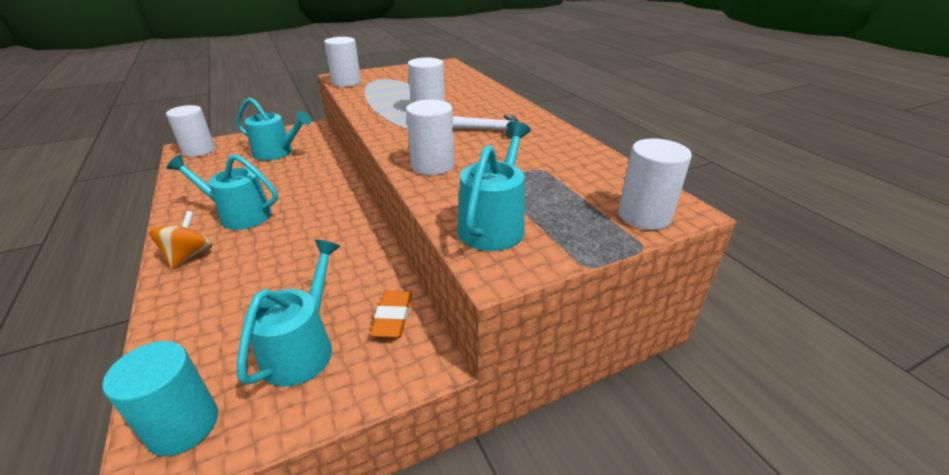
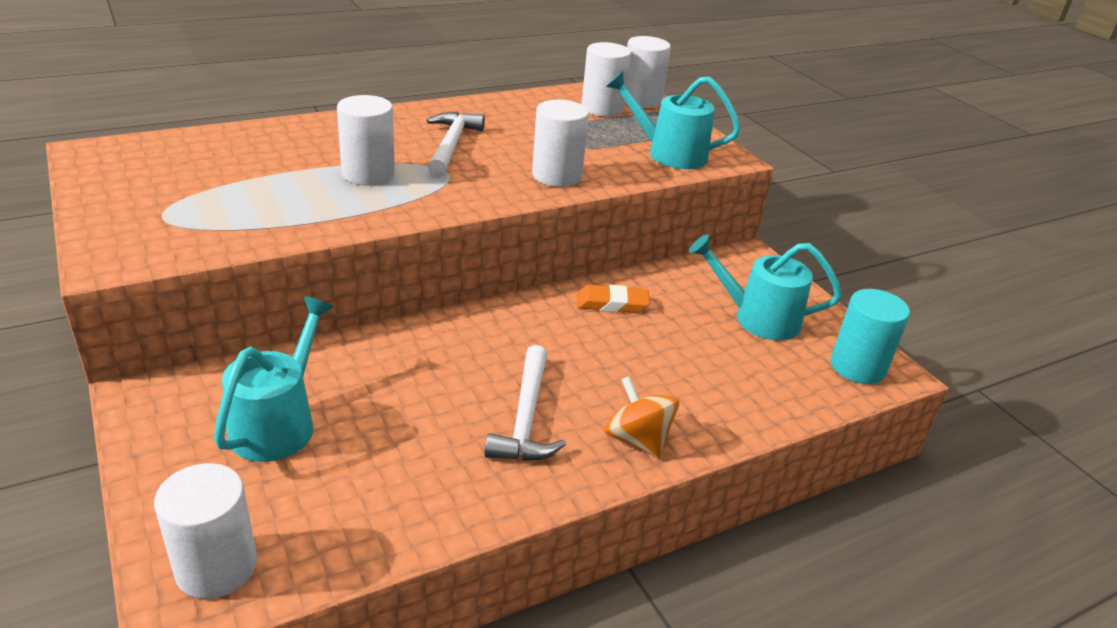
camera: 95 degrees left, 0 degrees up
(189, 256) = (637, 439): orange spinning top -> orange spinning top turned 45 degrees clockwise
(239, 215) = (526, 418): turquoise watering can -> white hammer
(346, 82) = (168, 250): white cylinder -> white cylinder (602, 108)
(392, 317) = (705, 273): orange eraser -> orange eraser (612, 304)

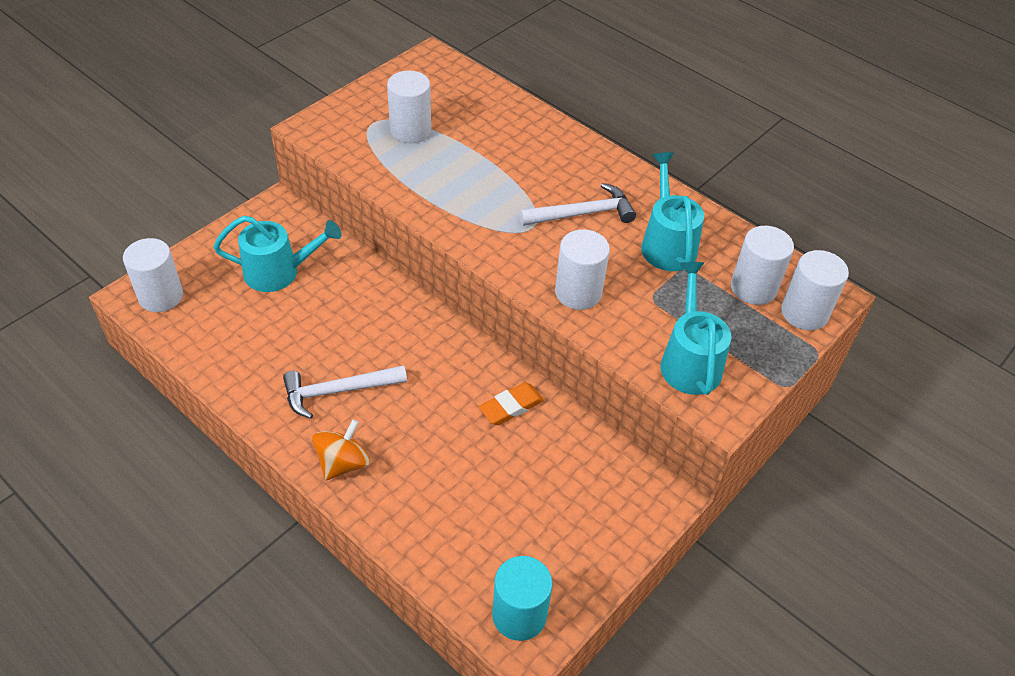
camera: 70 degrees right, 15 degrees up
(368, 174) = (497, 187): white cylinder -> white cylinder (410, 130)
(612, 304) = (511, 406): orange eraser -> orange eraser turned 75 degrees clockwise
(757, 318) = (553, 520): turquoise watering can -> turquoise watering can (666, 243)

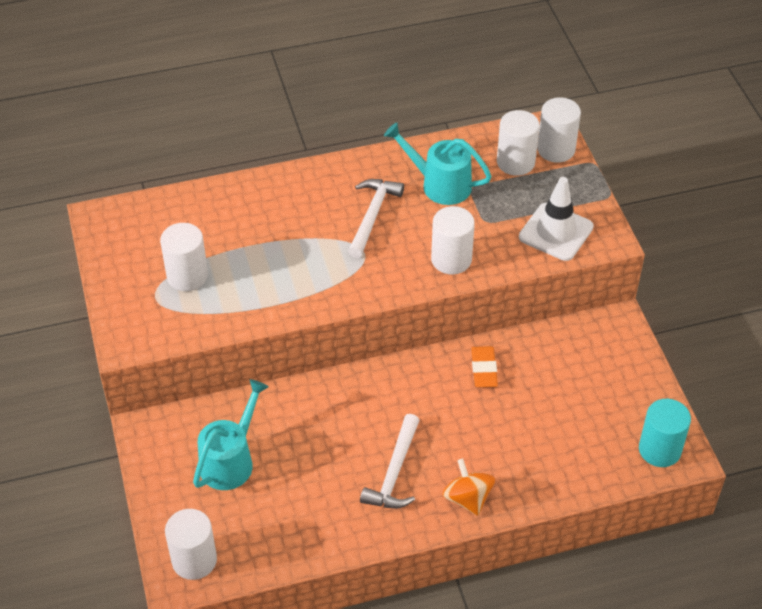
camera: 55 degrees left, 0 degrees up
(689, 360) = (556, 232): turquoise watering can -> white traffic cone

